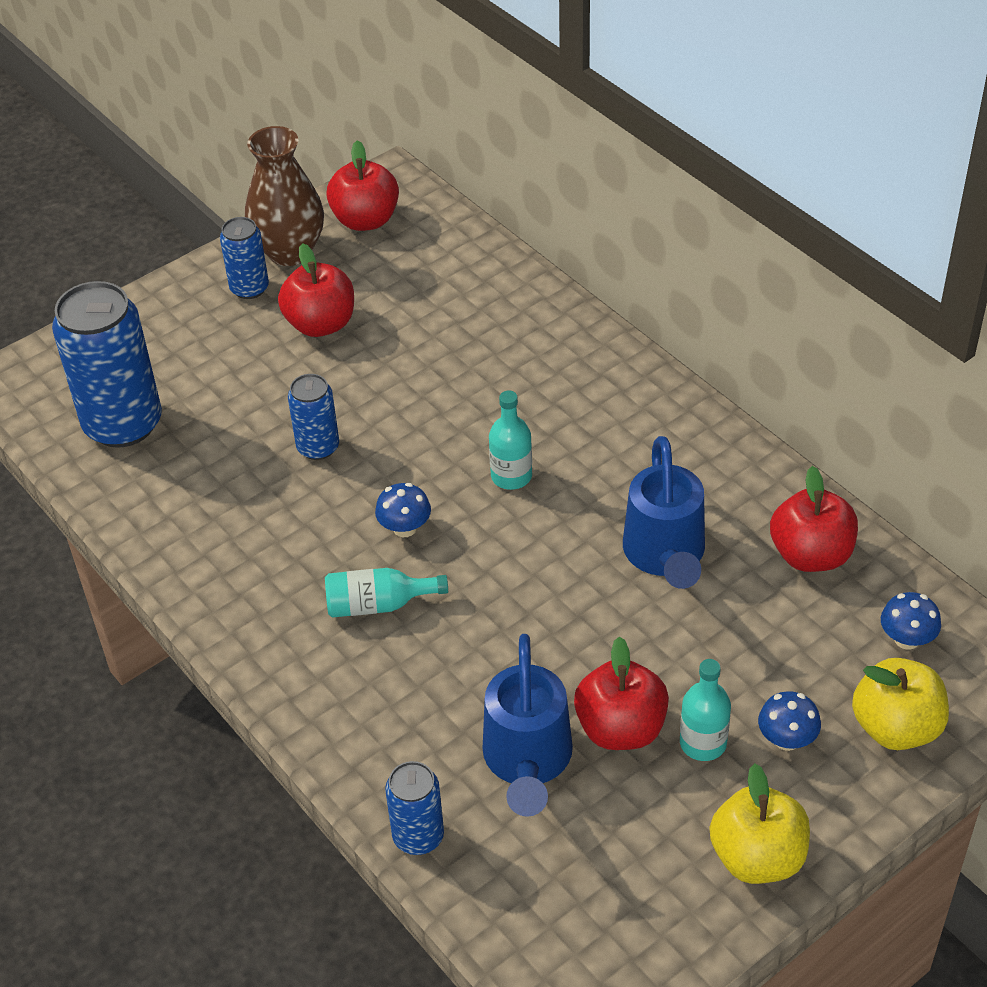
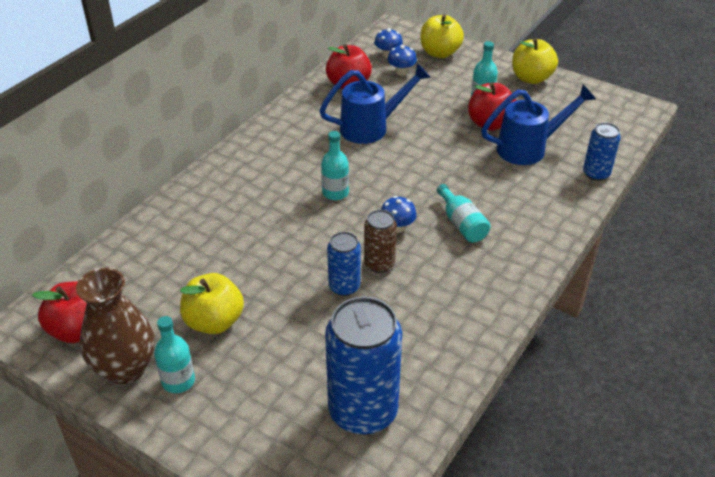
camera: 110 degrees left, 5 degrees down
(249, 288) = (178, 381): blue can -> turquoise bottle
(321, 324) = (214, 322): red apple -> yellow apple
(341, 491) = (379, 264): none -> brown can
(787, 739) = (464, 78): blue mushroom -> blue mushroom (401, 72)

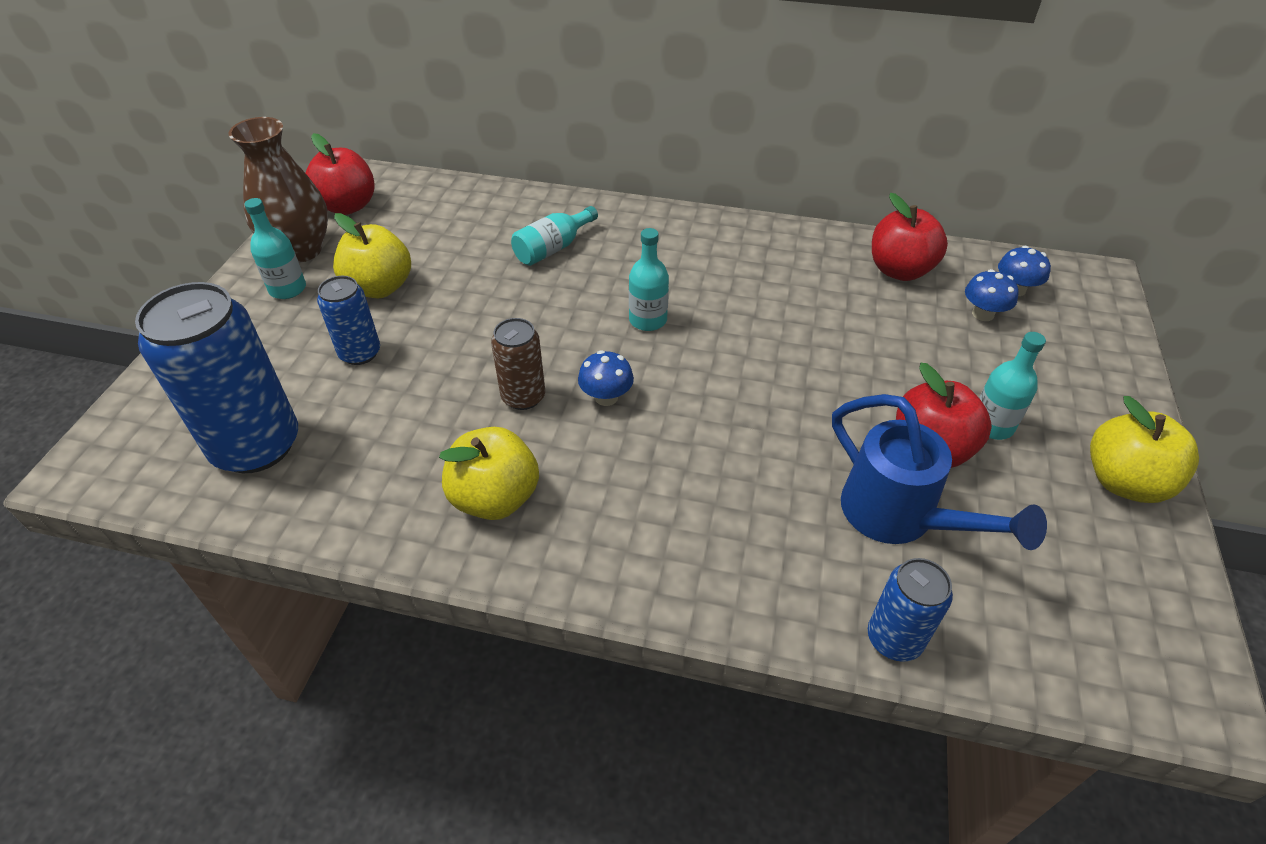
camera: 70 degrees right, 5 degrees up
(344, 286) = (468, 375): blue can -> blue can (360, 353)
(371, 127) = (815, 317): blue watering can -> none
(440, 53) = (1080, 344): yellow apple -> yellow apple (495, 498)
(461, 224) = (648, 466): turquoise bottle -> turquoise bottle (553, 248)

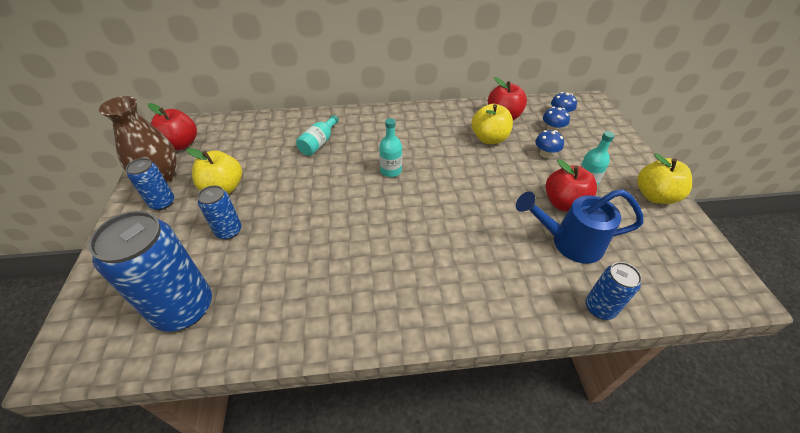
camera: 20 degrees left, 0 degrees up
(288, 289) = (162, 203): turquoise bottle -> blue can
(495, 498) = (353, 296): yellow apple -> yellow apple (489, 138)
(523, 397) = (342, 231): brown can -> none
(606, 397) = (389, 219): blue mushroom -> blue mushroom (545, 154)
(900, 517) = (569, 243): blue watering can -> blue watering can turned 150 degrees clockwise

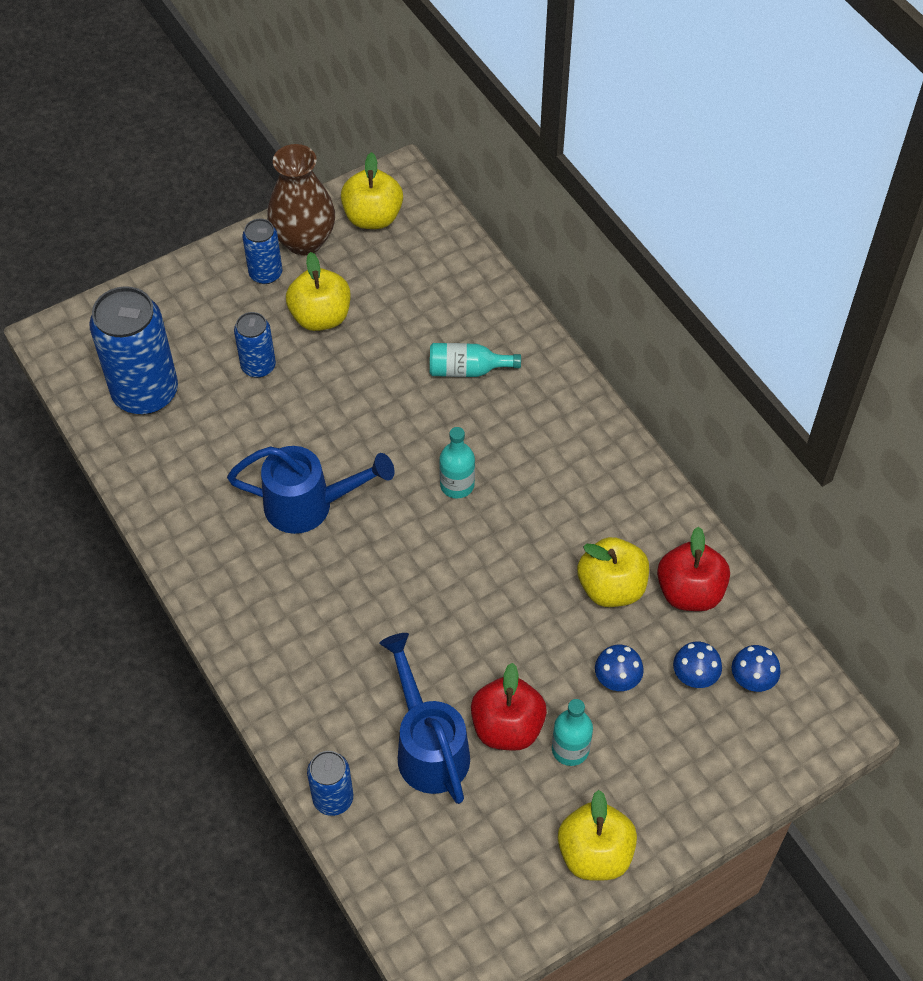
camera: 65 degrees right, 10 degrees up
(181, 144) = (373, 217): red apple -> yellow apple
(359, 241) = (310, 505): none -> blue watering can

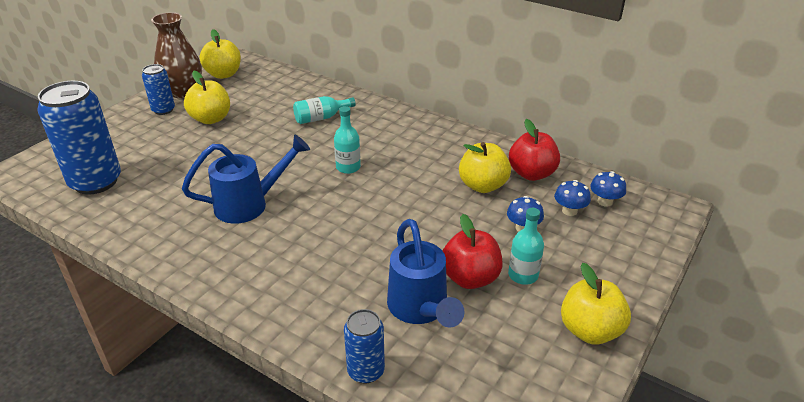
camera: 25 degrees left, 20 degrees down
(258, 366) = (177, 149): blue can -> none
(428, 746) = (420, 309): blue watering can -> blue watering can turned 150 degrees counterclockwise

